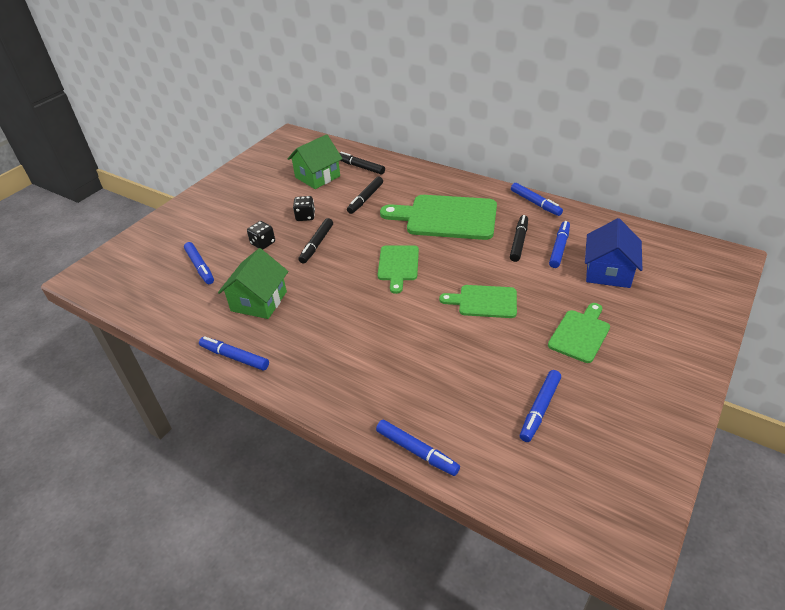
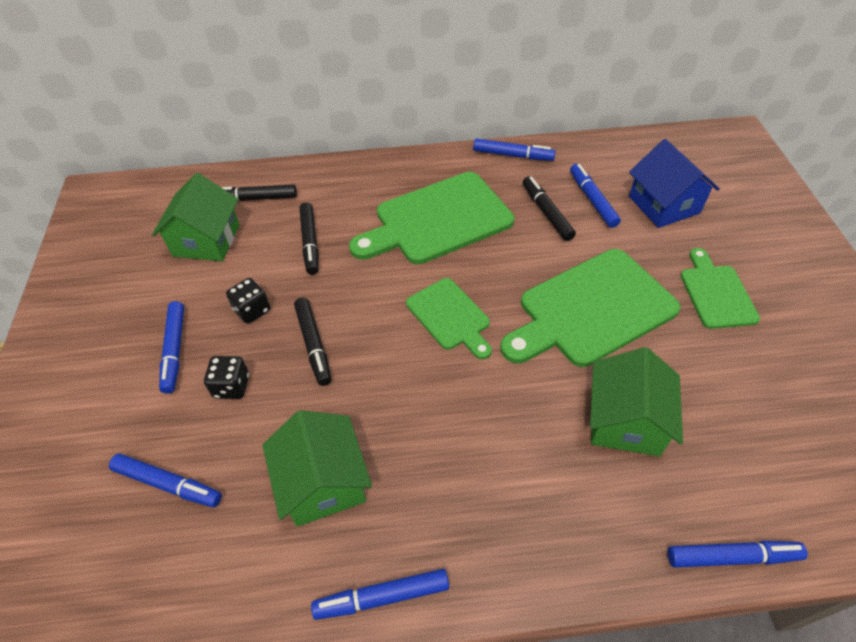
camera: 40 degrees left, 10 degrees up
(435, 361) = (625, 421): none -> green house
(484, 301) = (591, 310): green cutting board -> green cutting board, size x1.78
(539, 409) = (777, 409): blue marker -> blue marker (174, 350)

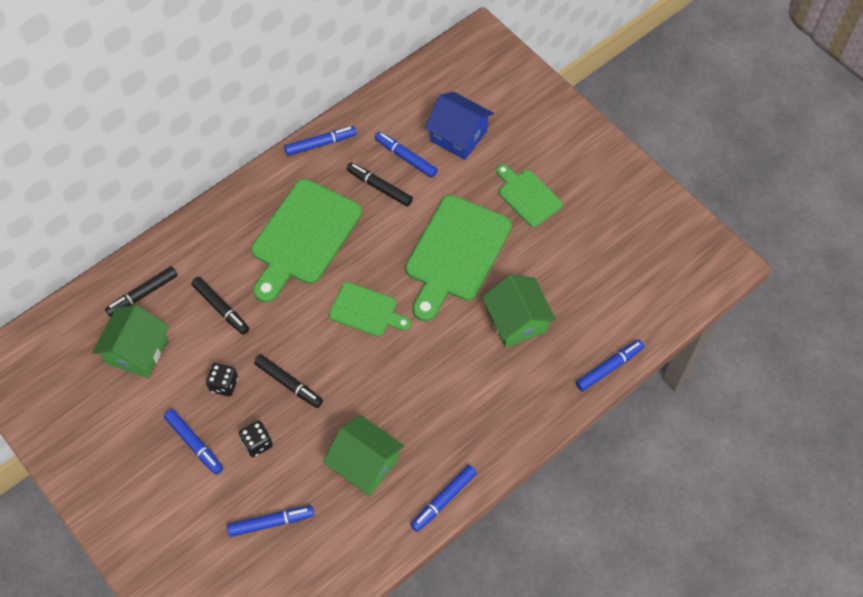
camera: 35 degrees left, 10 degrees up
(206, 240) = (137, 351): green house -> green house turned 45 degrees clockwise

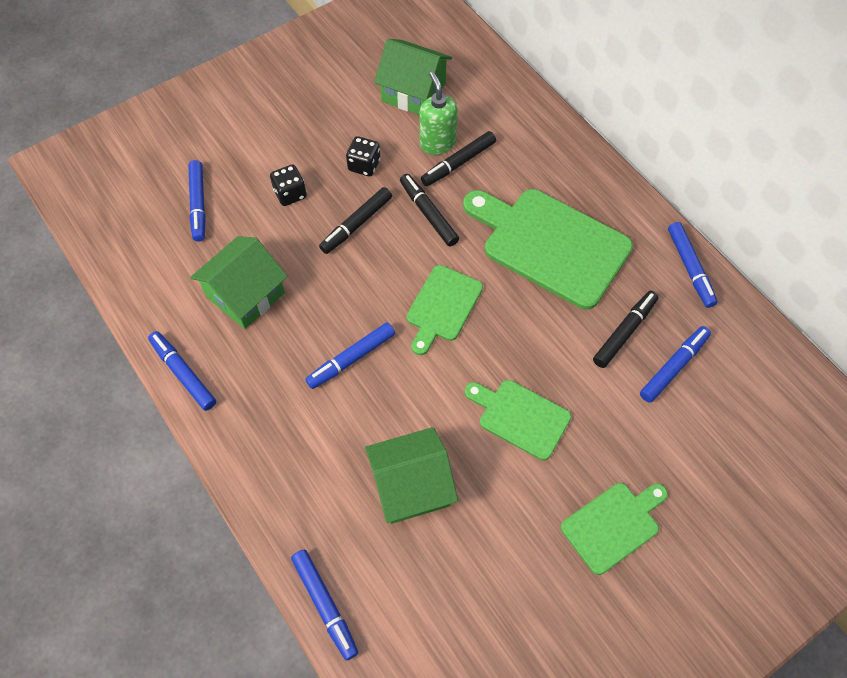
camera: 95 degrees right, 0 degrees up
(143, 294) = (481, 95): black marker -> black marker (428, 213)
(194, 444) = (300, 140): blue marker -> blue marker (351, 359)
(198, 326) = (437, 143): none -> green soap dispenser
(455, 253) = (520, 417): green cutting board -> green cutting board, size x0.56
(458, 136) = (715, 438): blue house -> none

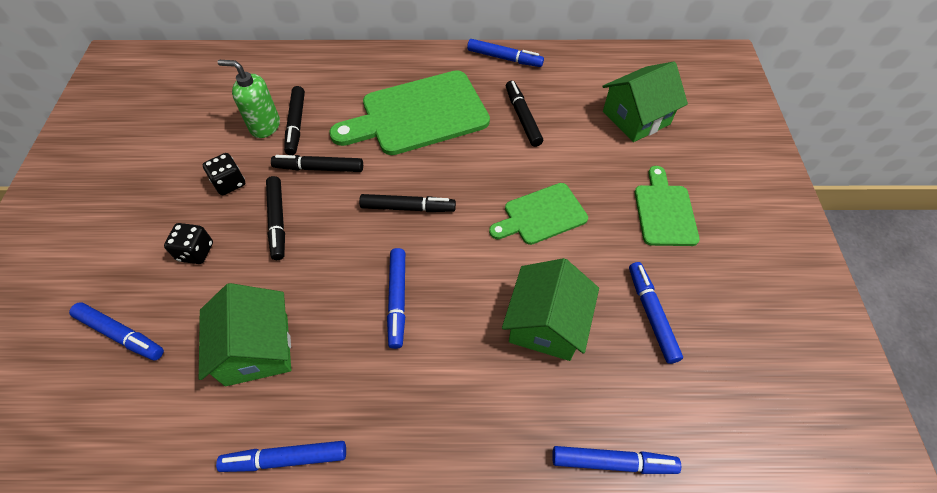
camera: 55 degrees left, 5 degrees down
(413, 92) = (203, 113): green house -> green house (636, 118)
(442, 307) = (408, 208): green cutting board -> black marker
(674, 367) = (569, 109): blue marker -> blue marker (651, 314)

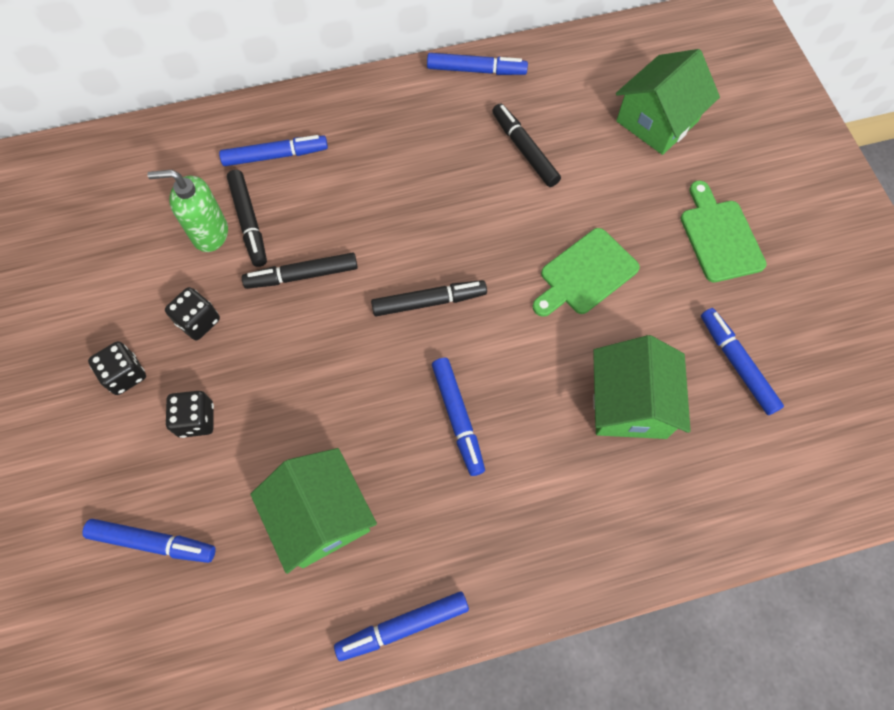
camera: 15 degrees left, 10 degrees up
(160, 208) = (125, 375): none -> black dice
(277, 221) = (279, 356): black marker -> none
(418, 114) = (397, 174): green cutting board -> none
(613, 462) = (740, 534): blue marker -> blue marker (275, 156)

